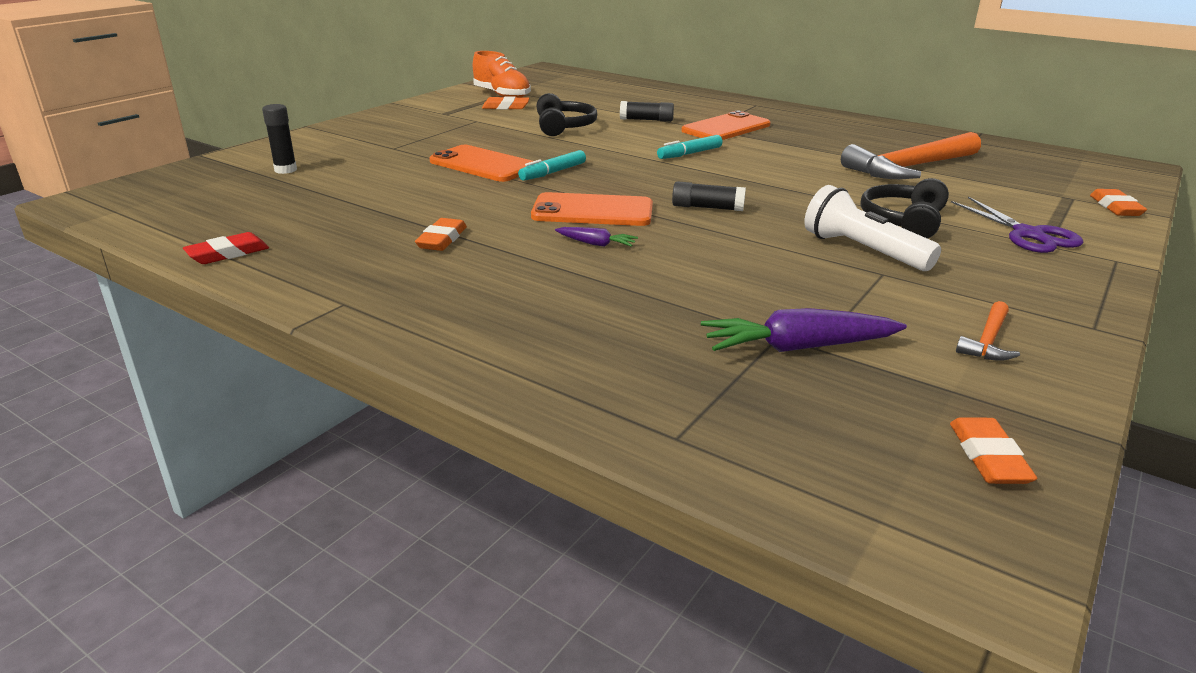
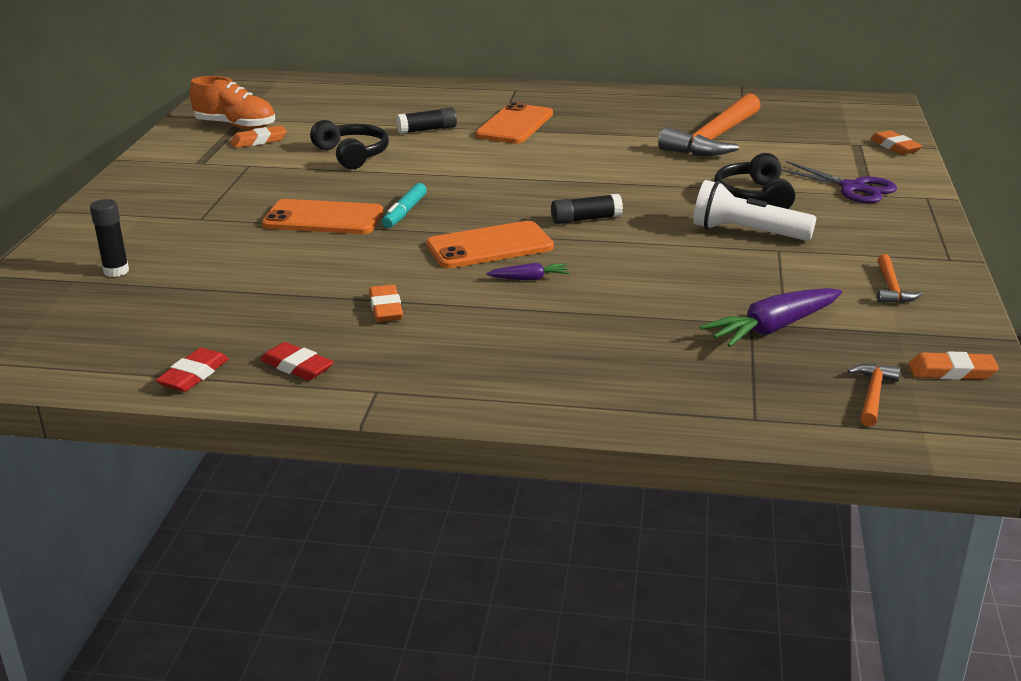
camera: 25 degrees left, 0 degrees up
(310, 267) = (297, 367): none -> red eraser
(689, 154) = (511, 163): turquoise marker -> none
(852, 454) = (873, 395): none -> orange hammer
(988, 457) = (951, 372): orange eraser -> orange eraser turned 60 degrees counterclockwise

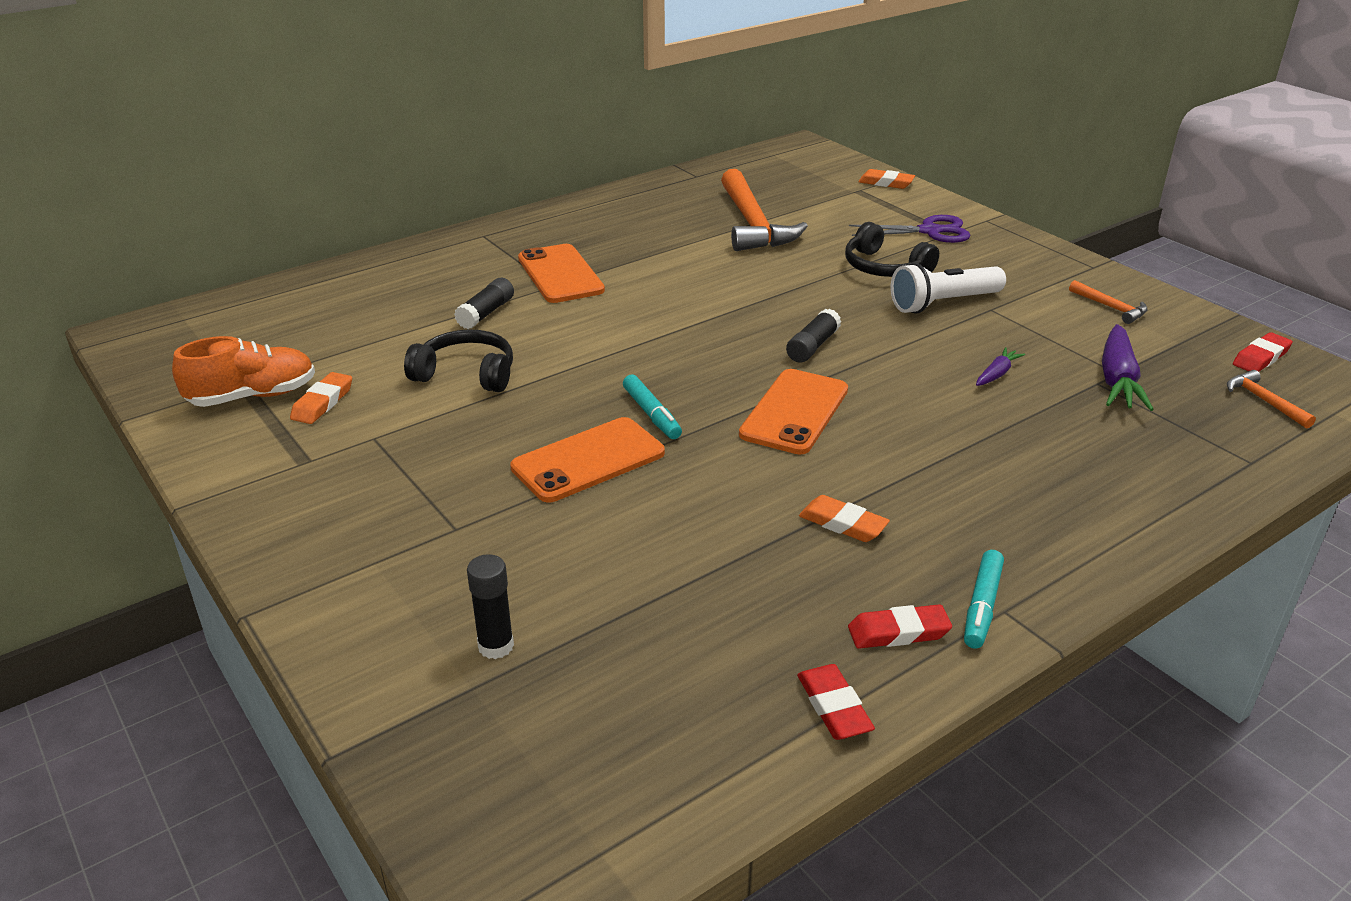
camera: 45 degrees left, 5 degrees up
(368, 382) = (982, 606): none -> turquoise marker
(529, 278) = (887, 427): purple carrot -> purple carrot (996, 374)
(951, 372) = (1260, 358): orange eraser -> red eraser

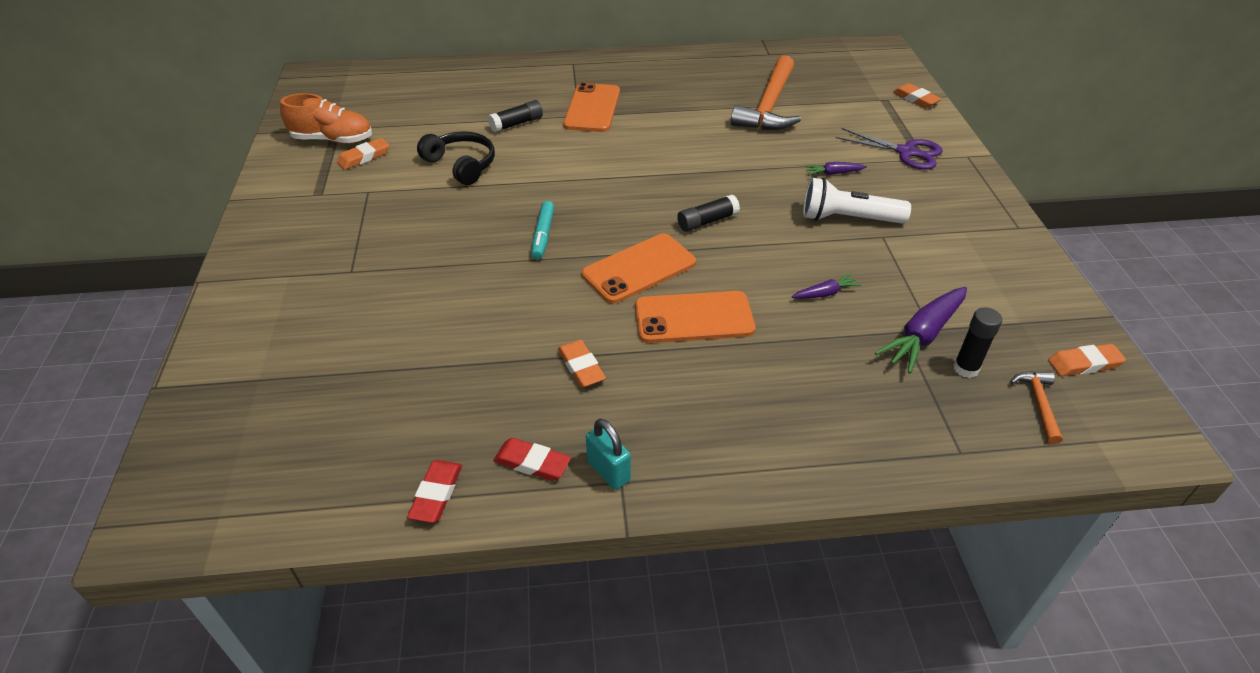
camera: 30 degrees right, 10 degrees up
(496, 646) = (296, 359): black glue stick -> black glue stick (965, 368)
(588, 460) = (470, 254): orange phone -> orange phone (694, 318)
(884, 268) = (833, 173): black headphones -> purple carrot
(982, 606) = (608, 471): turquoise marker -> turquoise padlock
(1110, 307) = (991, 269): orange hammer -> none
(1260, 358) = (1084, 363): red eraser -> orange eraser

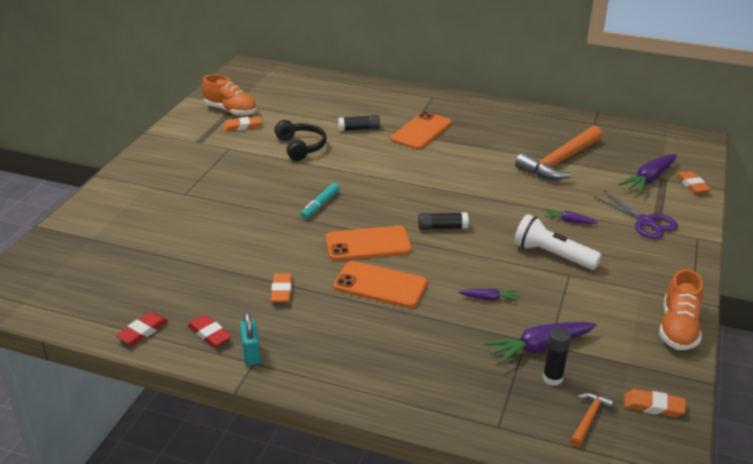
camera: 25 degrees right, 10 degrees down
(871, 103) = (649, 179): none -> purple carrot
(1032, 264) = (678, 328): none -> orange shoe

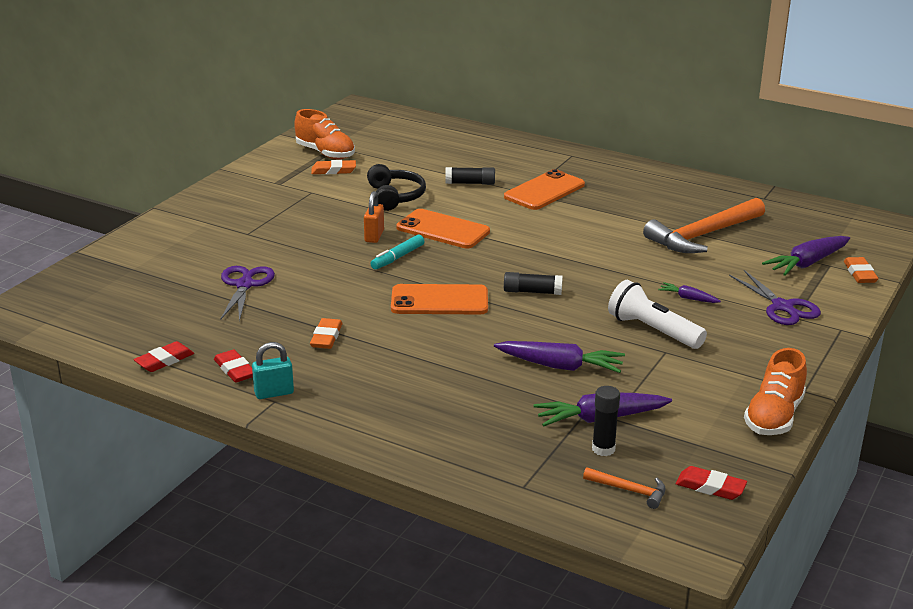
camera: 10 degrees right, 5 degrees down
(195, 245) = (245, 285): none -> purple scissors
(251, 354) = (274, 393): turquoise padlock -> turquoise padlock turned 75 degrees clockwise
(294, 186) = (374, 236): none -> orange padlock
(380, 285) = (439, 342): orange phone -> orange phone (443, 230)
(489, 298) = (560, 366): purple carrot -> purple carrot, size x1.90
(589, 419) = (629, 490): orange hammer -> orange hammer turned 75 degrees clockwise
(653, 406) = (710, 487): orange eraser -> red eraser

